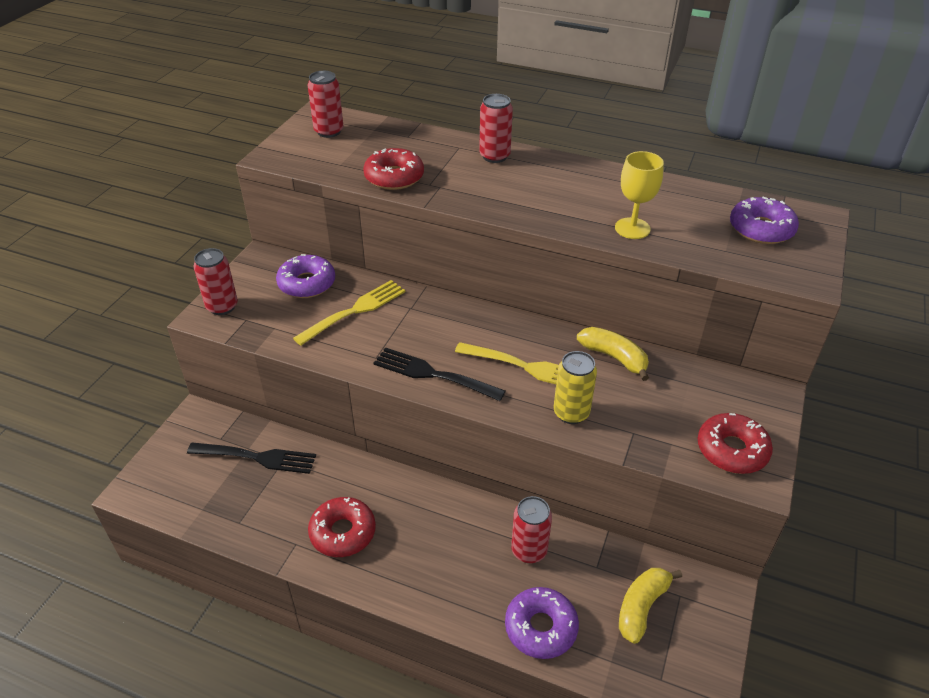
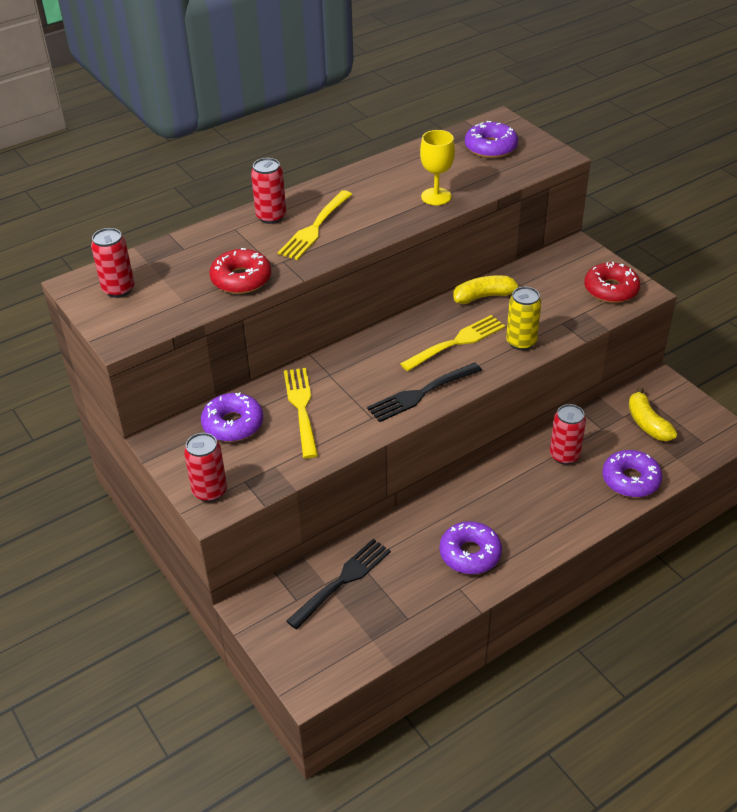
camera: 55 degrees left, 0 degrees up
(343, 532) = (470, 554): red donut -> purple donut
(504, 183) = (315, 228): none -> yellow fork

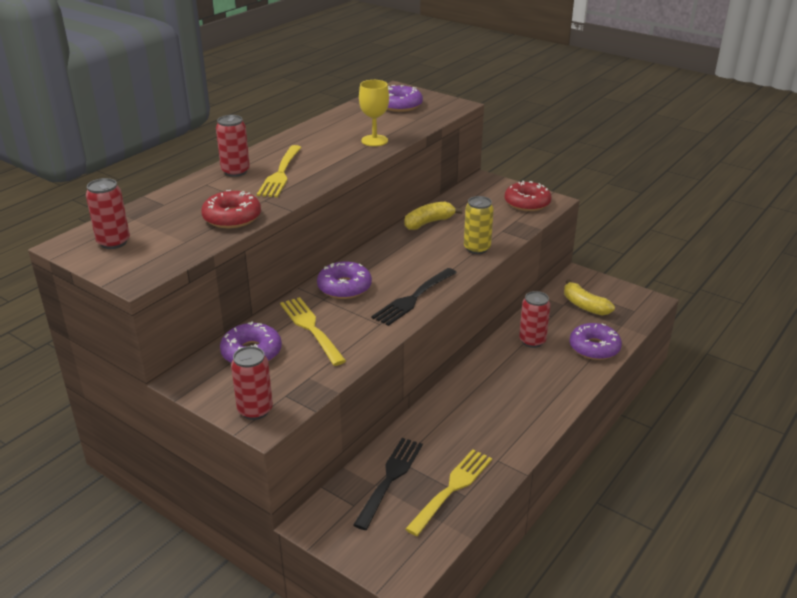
camera: 20 degrees left, 10 degrees down
(457, 342) = (423, 257): yellow fork -> yellow fork (452, 488)
(470, 554) = (493, 431): purple donut -> purple donut (344, 287)

